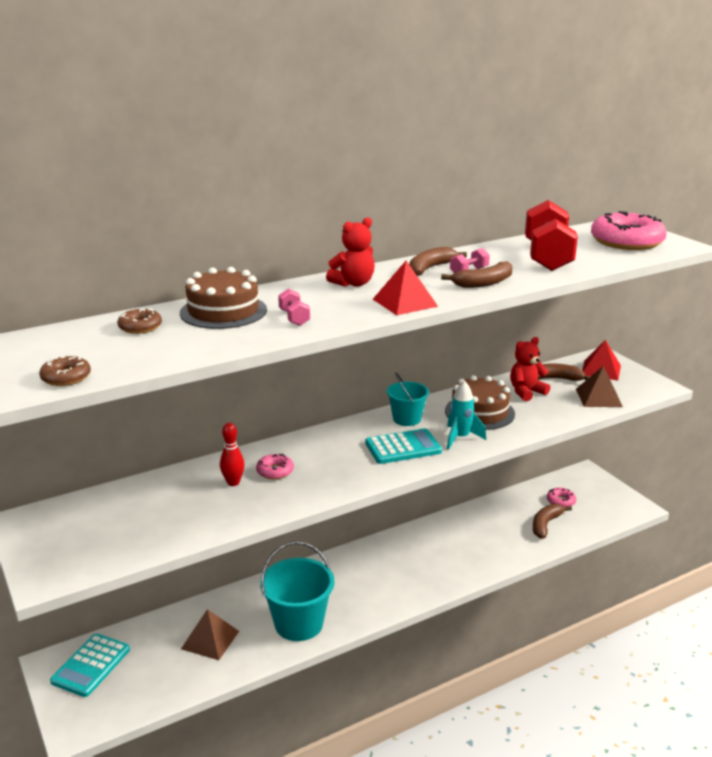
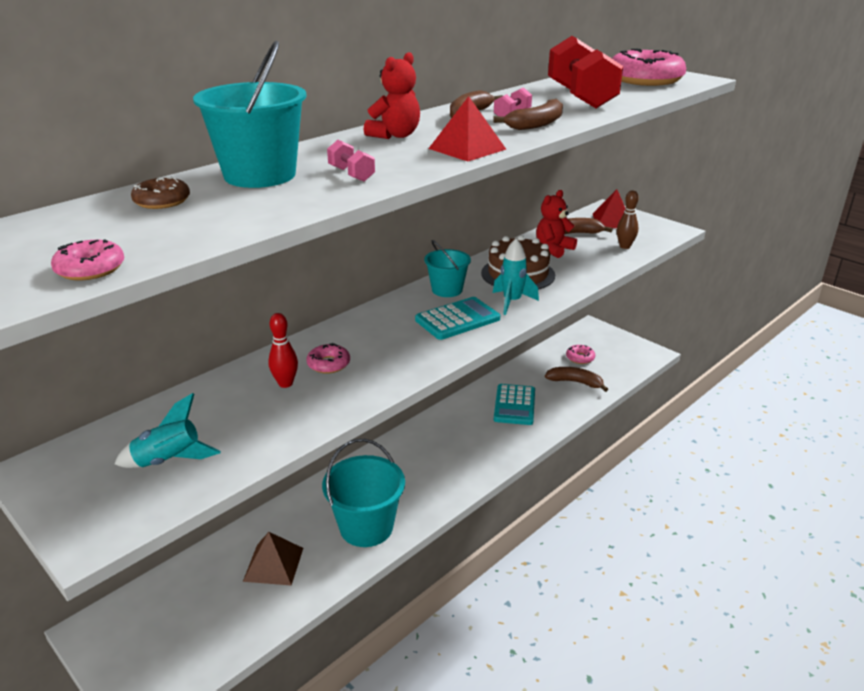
camera: 15 degrees left, 5 degrees up
(66, 377) = (90, 269): brown donut -> pink donut
(91, 665) = (140, 623): turquoise calculator -> turquoise calculator (514, 405)
(120, 531) = (169, 461): none -> turquoise rocket
(223, 311) = (260, 175): brown cake -> turquoise bucket
(545, 524) = (575, 382): brown banana -> brown banana turned 90 degrees clockwise
(599, 397) = (625, 246): brown pyramid -> brown bowling pin

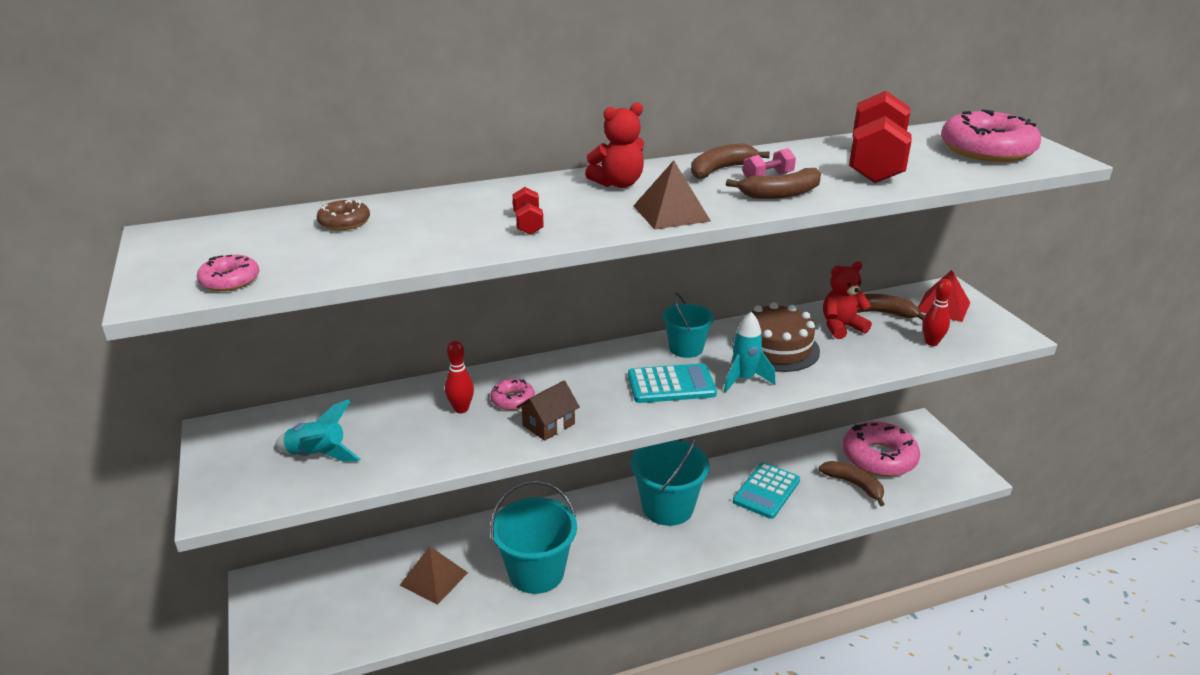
camera: 25 degrees right, 0 degrees up
(260, 175) = (448, 209): turquoise bucket -> turquoise bucket (667, 507)
(351, 174) = (528, 224): pink dumbbell -> red dumbbell
(378, 375) = (548, 424): none -> brown house
(467, 149) = (671, 213): red pyramid -> brown pyramid
(580, 358) = (879, 457): pink donut -> pink donut, size x2.14
(625, 246) = (931, 342): brown bowling pin -> red bowling pin

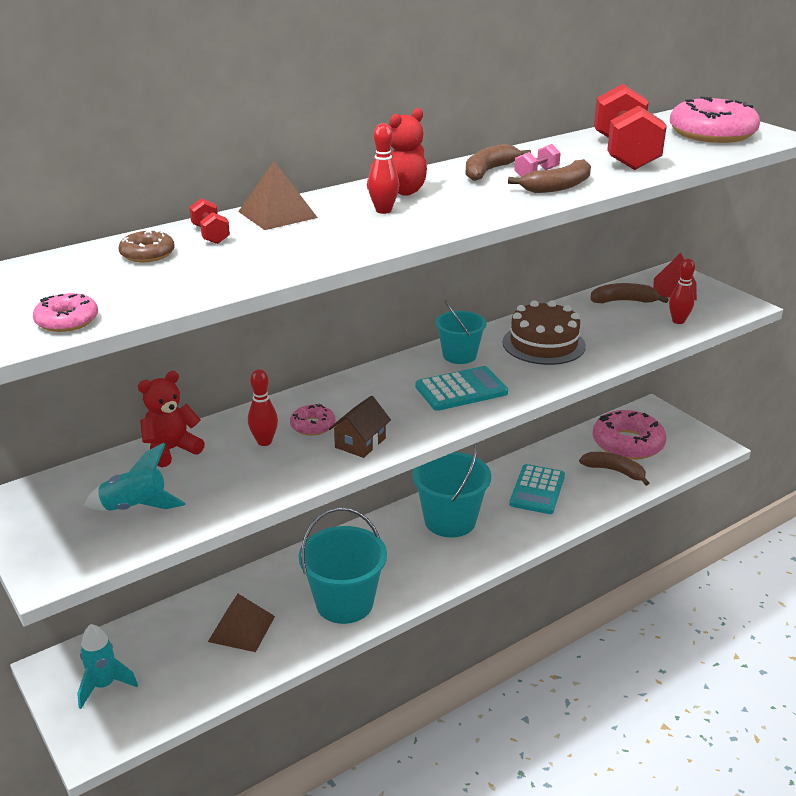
camera: 15 degrees left, 0 degrees up
(528, 224) = (338, 236): red dumbbell -> red dumbbell (210, 234)
(589, 201) = (383, 210): none -> red bowling pin
(671, 213) = (469, 213): brown pyramid -> brown pyramid (277, 214)
(744, 379) = (527, 376): turquoise rocket -> turquoise rocket (104, 685)
(841, 327) = (593, 318): red teddy bear -> red teddy bear (171, 450)

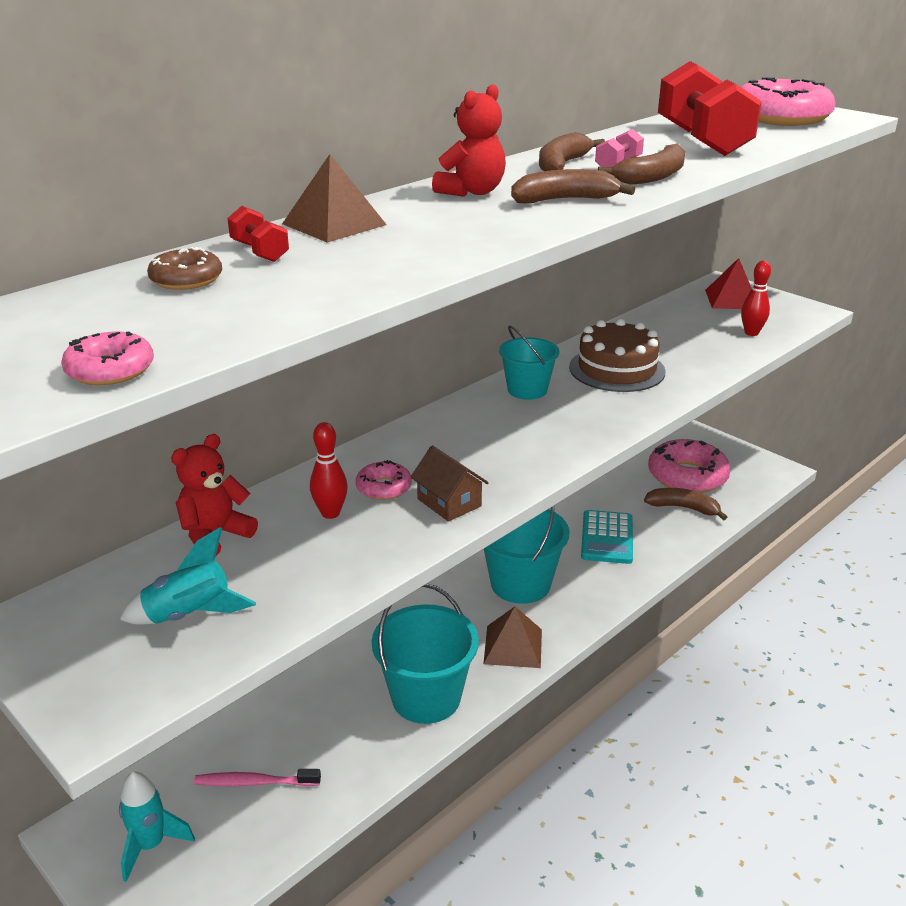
camera: 10 degrees left, 0 degrees up
(193, 650) = (255, 782): none -> pink toothbrush
(241, 628) = (309, 746): brown pyramid -> brown pyramid (513, 646)
(360, 443) = (449, 502): brown house -> brown house turned 60 degrees counterclockwise
(383, 210) = (463, 212): red bowling pin -> none
(461, 390) = (544, 429): turquoise calculator -> none
(623, 301) = (684, 316): brown banana -> brown banana (564, 200)

